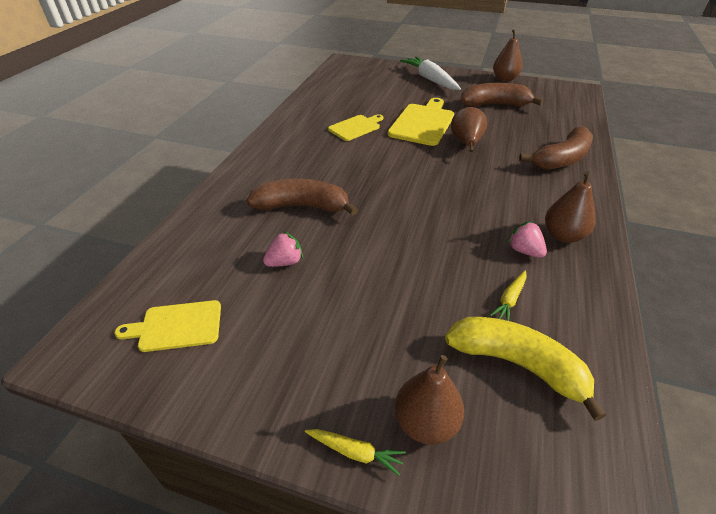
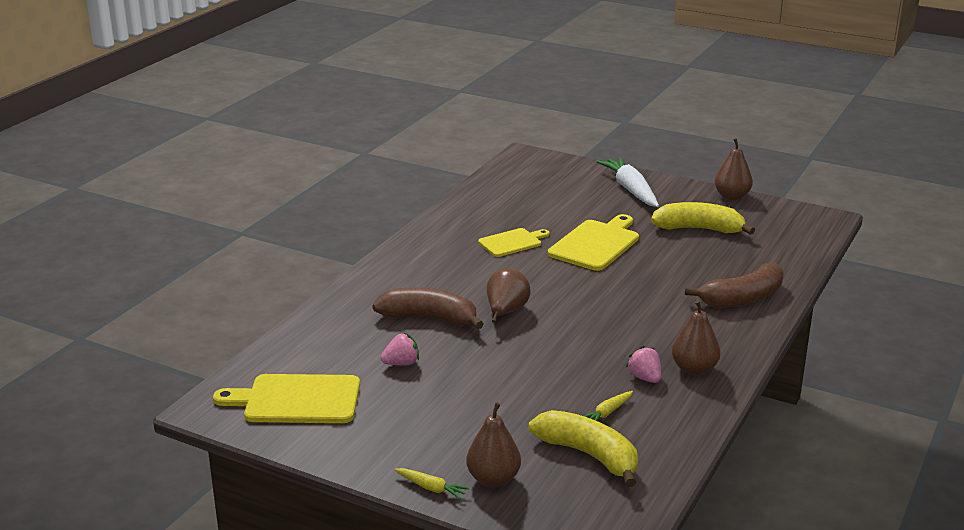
camera: 10 degrees right, 15 degrees down
(177, 326) = (297, 400): yellow cutting board -> yellow cutting board, size x1.60
(466, 143) = (637, 272): brown pear -> brown pear (506, 312)
(495, 105) = (699, 229): brown banana -> yellow banana

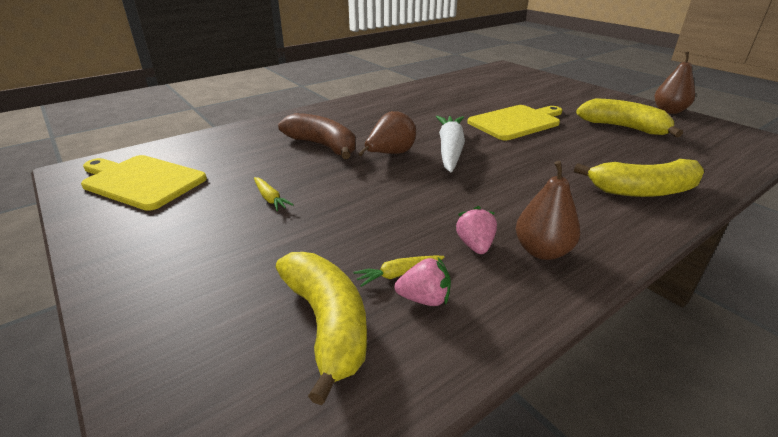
camera: 25 degrees right, 5 degrees up
(401, 363) = (258, 173): pink strawberry -> pink strawberry (424, 299)
(431, 488) = (117, 306): yellow carrot -> yellow carrot (270, 198)
(493, 479) = (189, 318): brown pear -> none
(512, 242) = (446, 110): yellow cutting board -> none
(630, 190) = (574, 94): white carrot -> white carrot (450, 150)
(742, 298) = (643, 190): brown banana -> yellow banana

